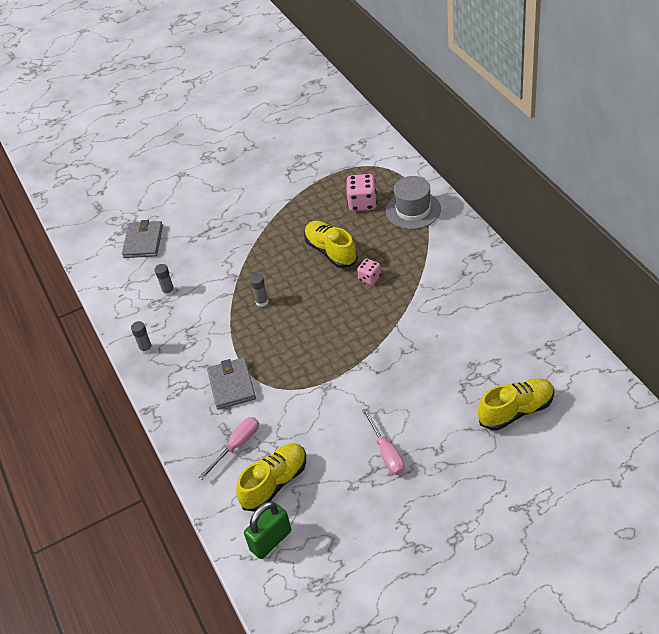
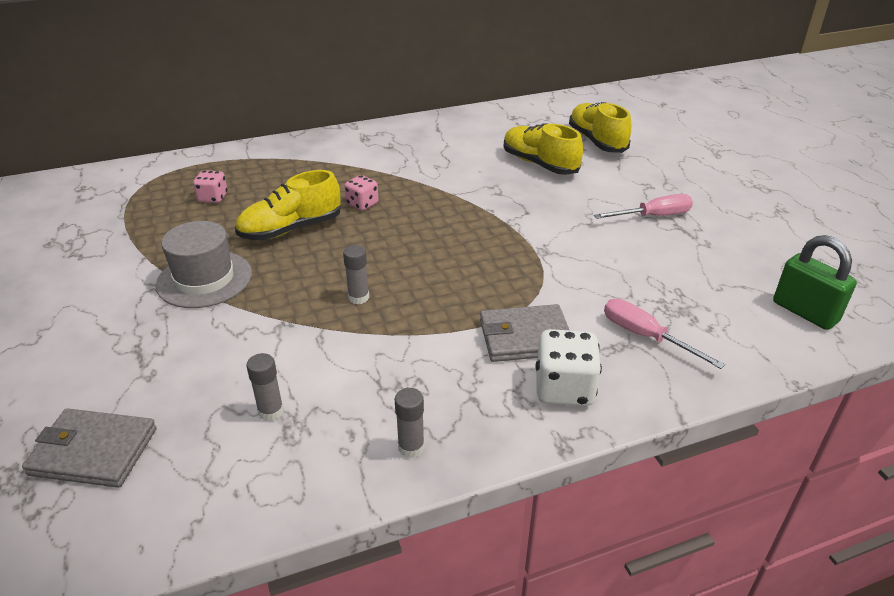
camera: 90 degrees left, 10 degrees down
(188, 407) = (564, 389): none -> white dice
(275, 483) = (710, 303): yellow shoe -> yellow shoe (539, 164)
(362, 203) = (213, 198): pink dice -> pink dice, size x0.62
(413, 210) = (259, 165): grey hat -> grey hat (204, 279)

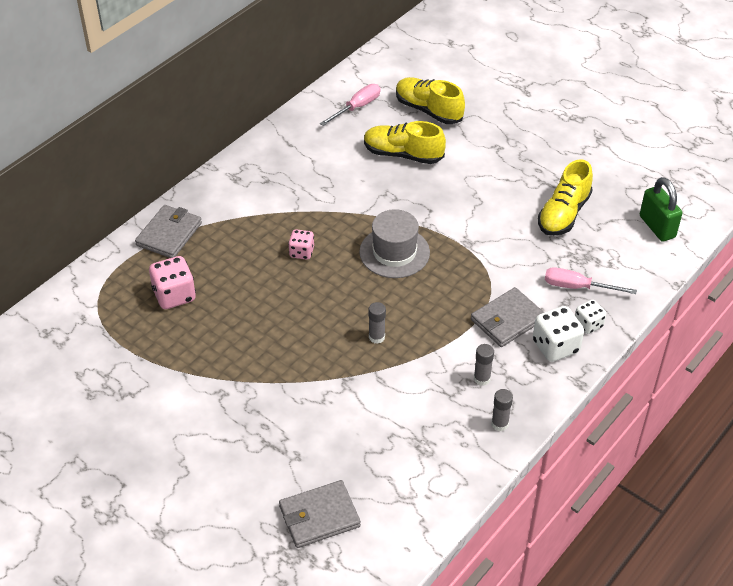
camera: 30 degrees left, 10 degrees up
(204, 279) = (252, 371): grey hat -> grey hat (394, 252)
(213, 198) = (174, 295): pink dice -> pink dice, size x1.62
(264, 156) = (169, 234): none -> grey wallet
(271, 411) = (399, 442): grey glue stick -> grey glue stick (482, 379)
(291, 229) = (270, 299): yellow shoe -> yellow shoe (563, 214)
(629, 381) = (588, 324): none -> white dice
(653, 216) = (520, 178): pink screwdriver -> pink screwdriver (357, 107)
(804, 312) = (657, 227): green padlock -> green padlock turned 45 degrees clockwise

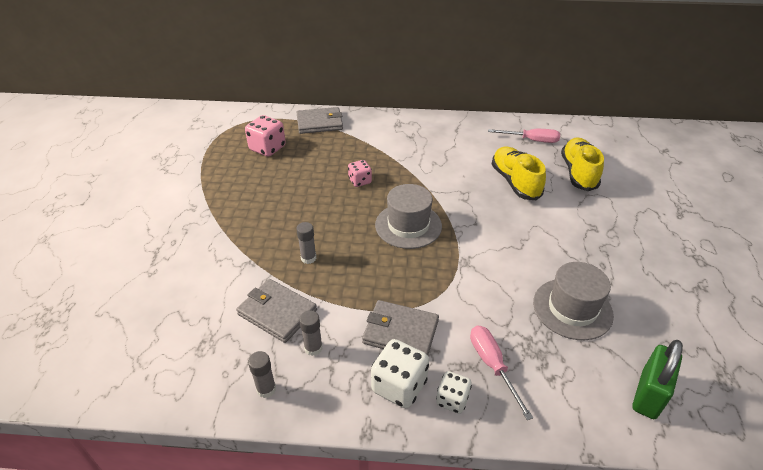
camera: 55 degrees right, 5 degrees down
(319, 516) = (92, 315): grey wallet -> grey wallet (277, 312)
(563, 214) = (572, 308): yellow shoe -> grey hat

